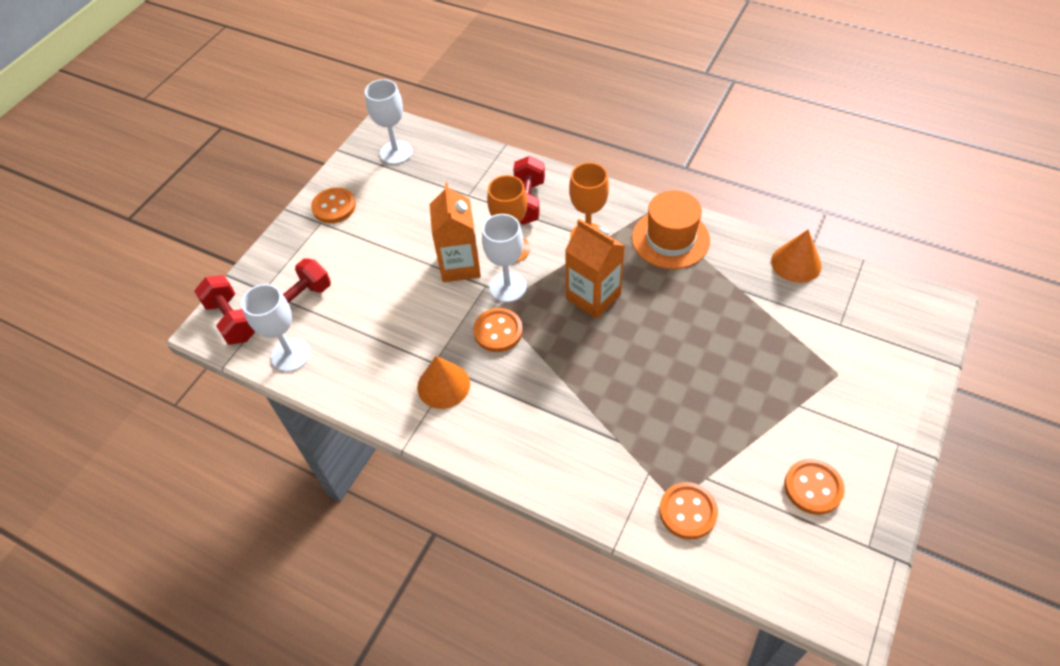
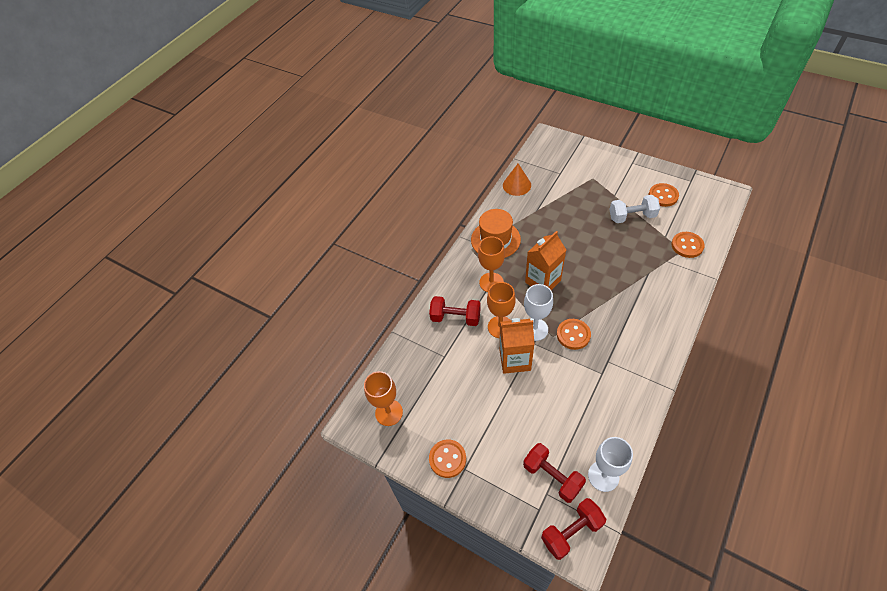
camera: 85 degrees left, 0 degrees up
(396, 152) = (389, 412): white goblet -> orange goblet
(443, 385) = (620, 366): orange cone -> none
(748, 428) = (632, 216): none -> white dumbbell

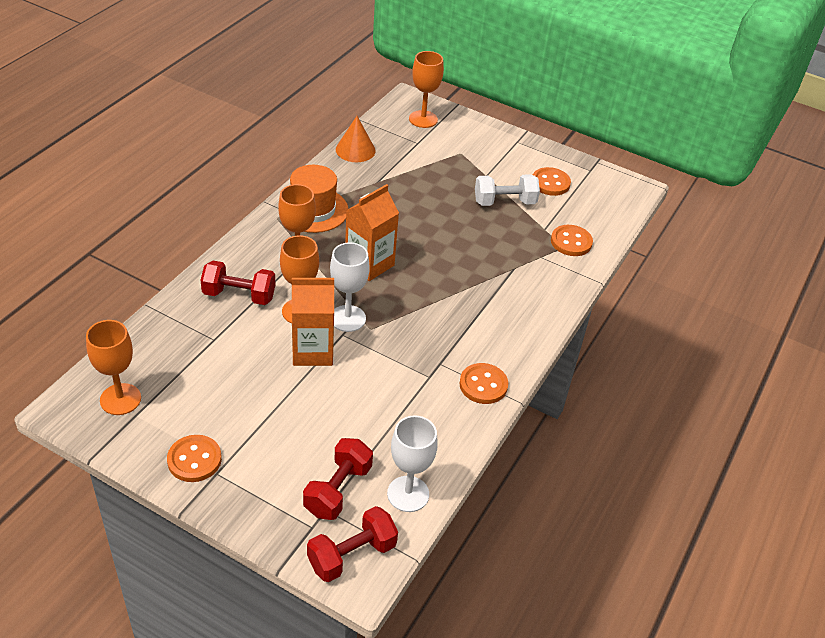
camera: 10 degrees left, 10 degrees down
(552, 477) = (338, 490): red dumbbell -> red dumbbell turned 75 degrees clockwise
(560, 152) = (423, 119): none -> orange goblet
(573, 335) = (399, 329): orange button -> orange button (483, 385)

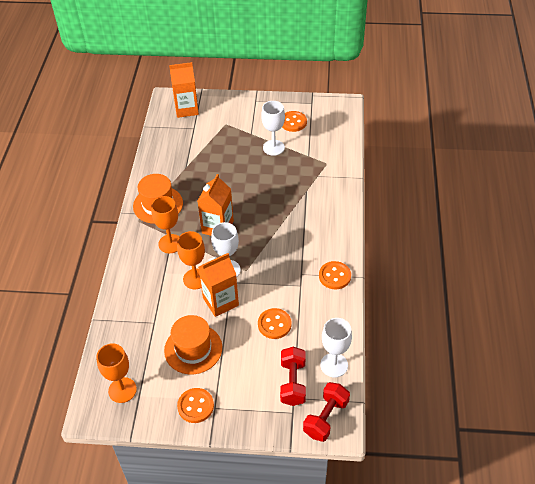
camera: 20 degrees left, 5 degrees up
(239, 295) = (150, 285): red dumbbell -> none
(239, 391) = (193, 349): none -> orange hat
(355, 150) = (157, 150): orange cone -> none
(423, 119) = (186, 109): orange goblet -> orange carton
(504, 202) = (273, 147): white dumbbell -> white goblet
(571, 242) = (329, 158): orange button -> orange button (274, 324)

